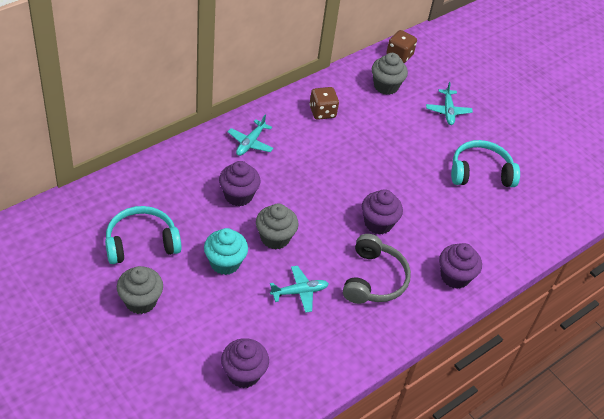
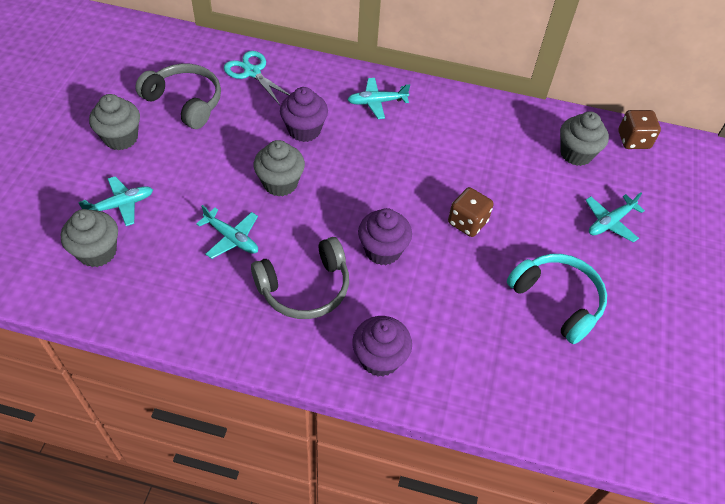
camera: 55 degrees right, 5 degrees up
(141, 242) = (185, 102): turquoise headphones -> grey headphones
(150, 187) = (252, 72): none -> turquoise scissors
(211, 337) = (121, 205): none -> turquoise plane
(225, 263) = (215, 166): turquoise cupcake -> none
(243, 374) = (97, 252): purple cupcake -> grey cupcake
(322, 112) = (478, 127): brown dice -> brown dice (467, 222)

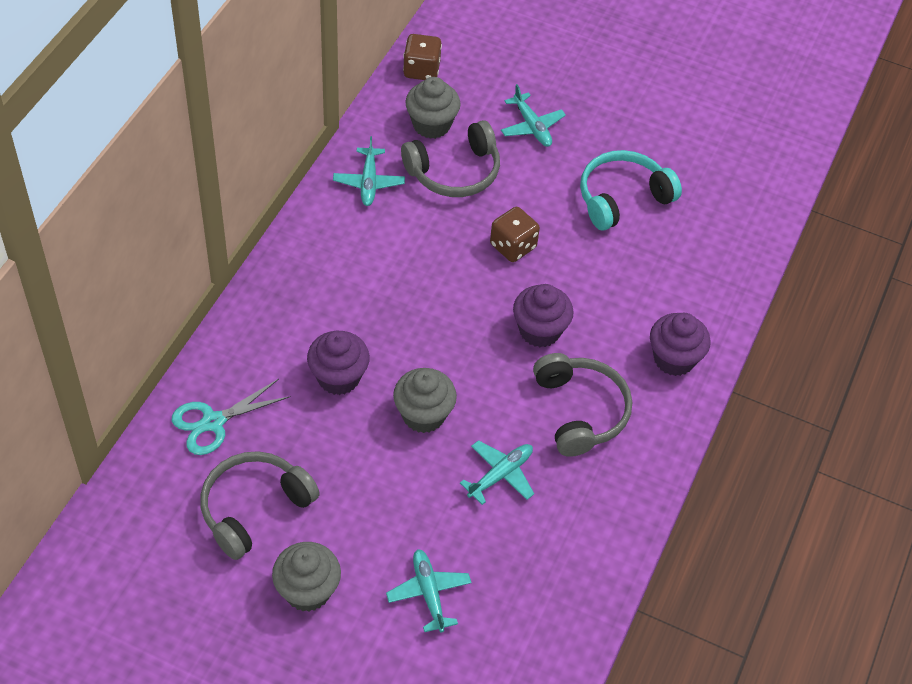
camera: 80 degrees left, 0 degrees up
(97, 252) = (500, 620): grey cupcake -> none
(376, 102) = (305, 292): turquoise plane -> turquoise plane (369, 182)
(532, 174) = (454, 172): none -> grey headphones

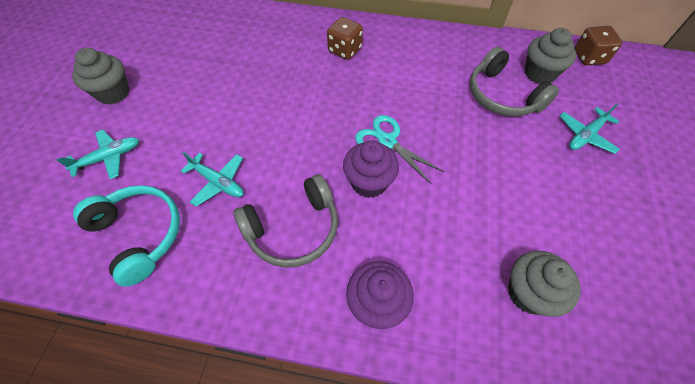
camera: 80 degrees right, 5 degrees up
(213, 422) = (236, 25): turquoise scissors -> turquoise scissors (387, 141)
(254, 508) = (175, 55): grey headphones -> none
(338, 377) = (286, 72): purple cupcake -> none
(369, 182) = (462, 52): turquoise plane -> none
(423, 415) = (265, 123): grey cupcake -> grey cupcake (528, 293)
(513, 246) = (448, 147): brown dice -> brown dice (345, 50)
(622, 198) = (551, 220): turquoise headphones -> turquoise headphones (139, 234)

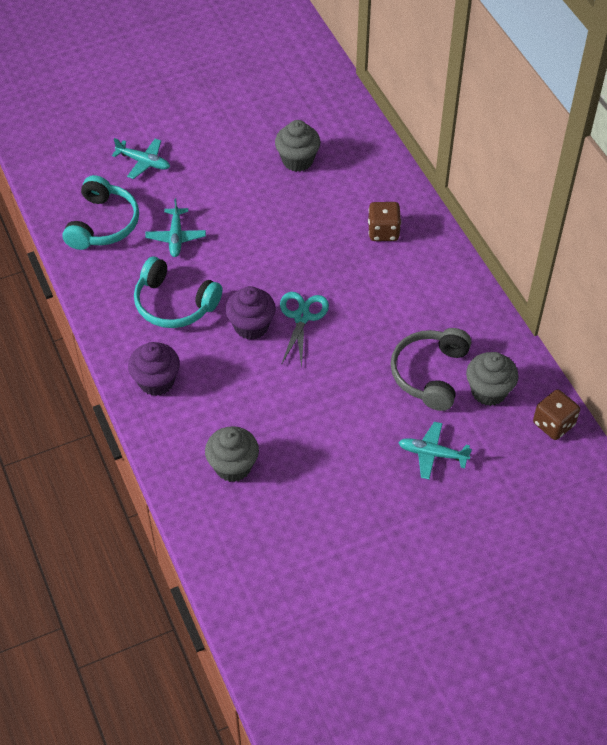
camera: 55 degrees right, 5 degrees down
(113, 93) = (199, 118): grey cupcake -> grey cupcake (297, 160)
(293, 229) = (174, 304): grey headphones -> turquoise headphones

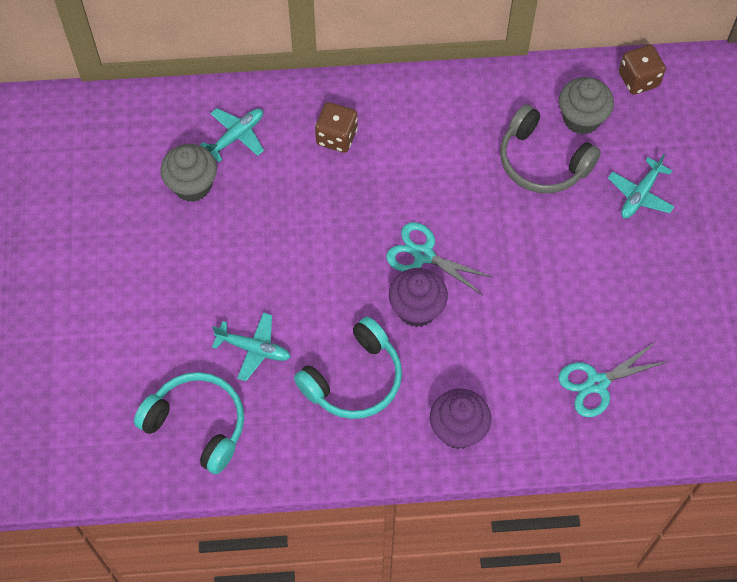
camera: 70 degrees left, 10 degrees up
(144, 162) = (116, 351): turquoise plane -> turquoise plane (236, 136)
(233, 466) = (597, 384): grey cupcake -> turquoise scissors

